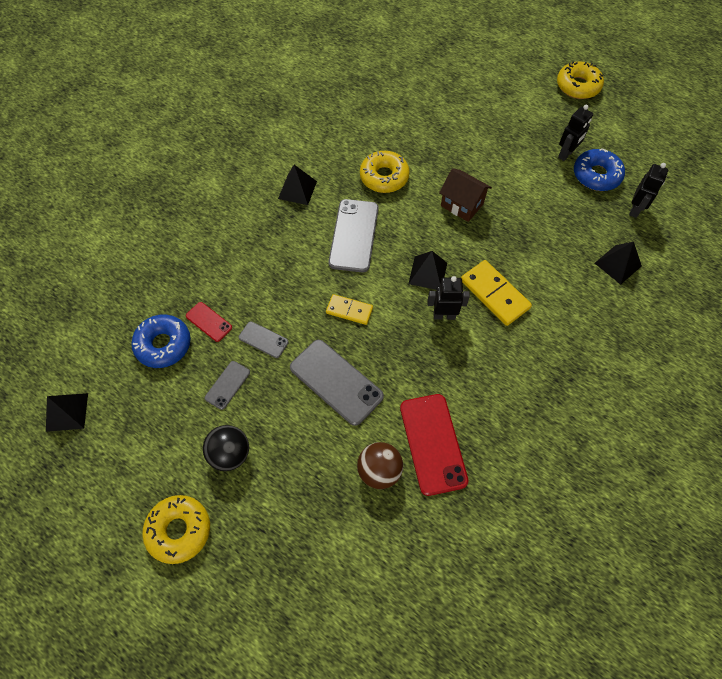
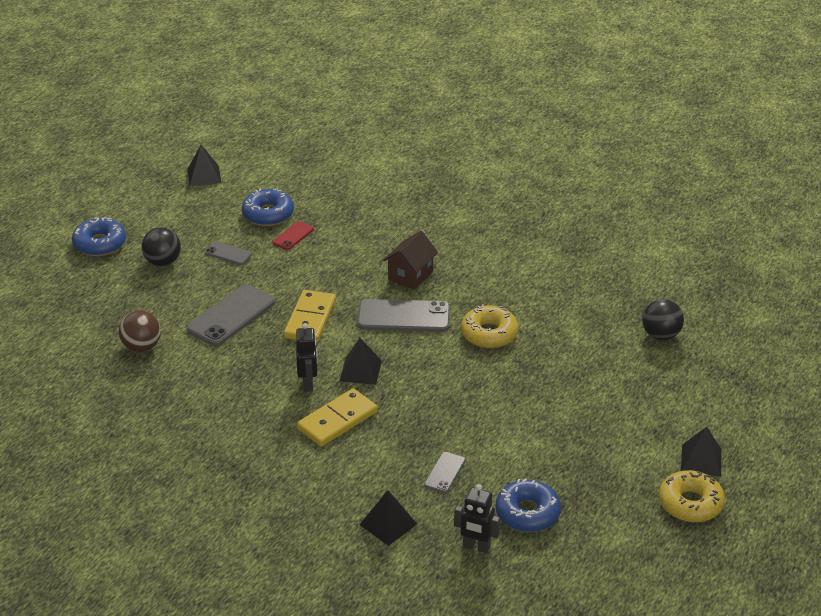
camera: 85 degrees right, 25 degrees down
(179, 530) = (100, 244): yellow donut -> blue donut
(263, 340) = (275, 269): grey phone -> grey phone (444, 473)
(297, 190) = (459, 274): black pyramid -> black pyramid (701, 460)
(349, 310) = (310, 319): yellow domino -> yellow domino, size x1.59
(395, 73) = (661, 335): none -> black ball
(433, 443) = (166, 379): red phone -> none
(462, 205) = (459, 395): brown house -> brown house (410, 275)
(566, 154) = (558, 486): black robot -> none

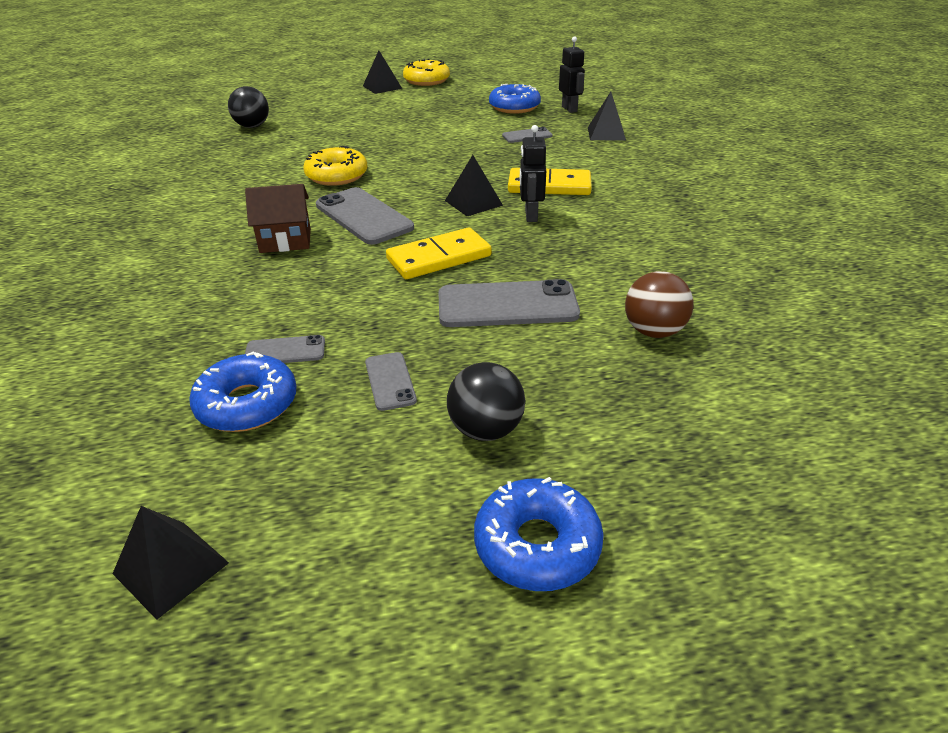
camera: 130 degrees left, 0 degrees up
(293, 236) = (285, 351): red phone -> grey phone
(308, 383) = (530, 216): black robot -> black robot turned 45 degrees counterclockwise

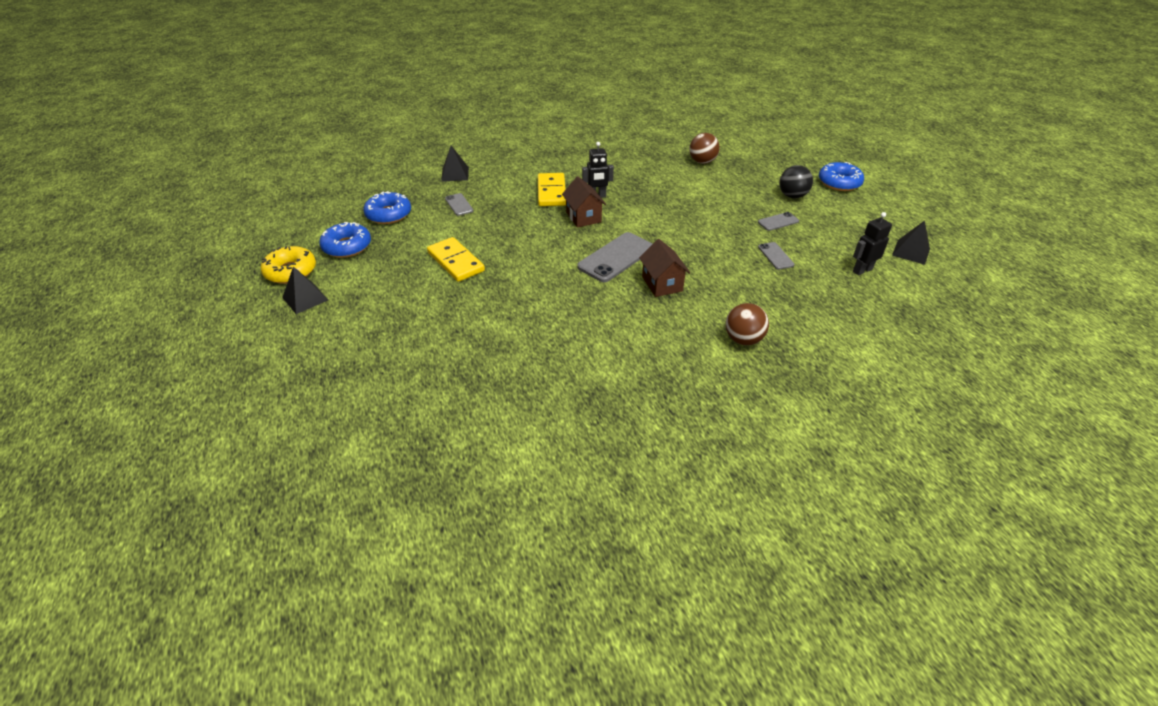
camera: 100 degrees left, 5 degrees up
(130, 281) = (743, 339): none -> brown ball
(247, 404) = (820, 257): blue donut -> blue donut (347, 246)
(252, 126) = (426, 367): black ball -> none
(337, 176) = (548, 283): yellow donut -> none
(439, 257) = (660, 222): yellow domino -> yellow domino (455, 262)
(473, 203) = (583, 217): black pyramid -> brown house
(507, 305) = (699, 197): grey phone -> none
(569, 109) = (398, 189): black robot -> black robot (862, 270)

